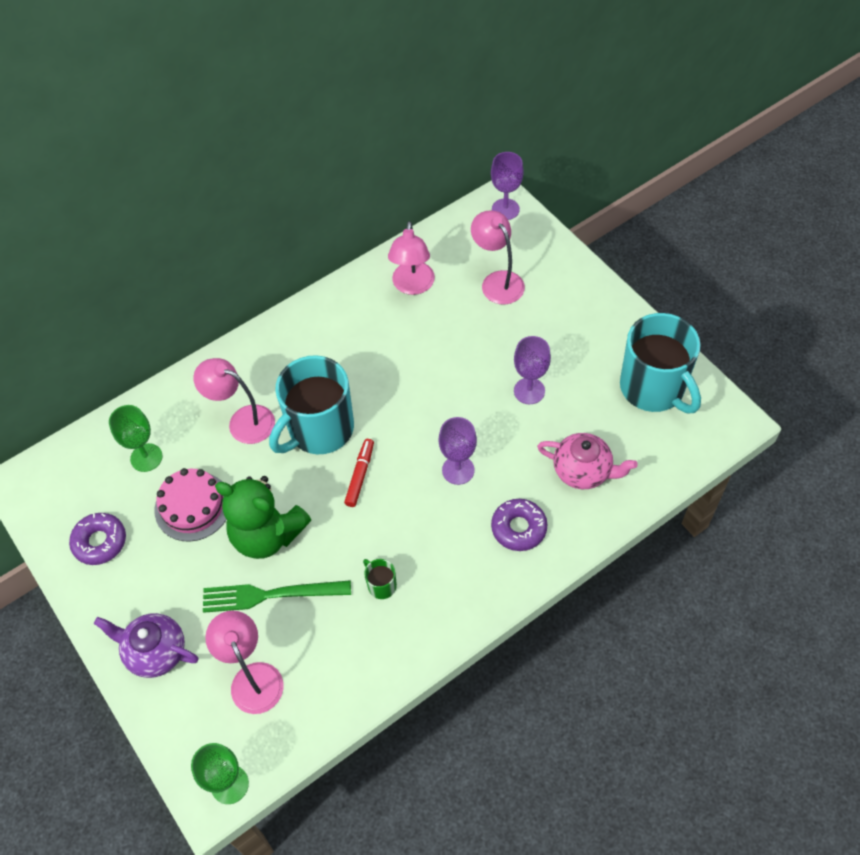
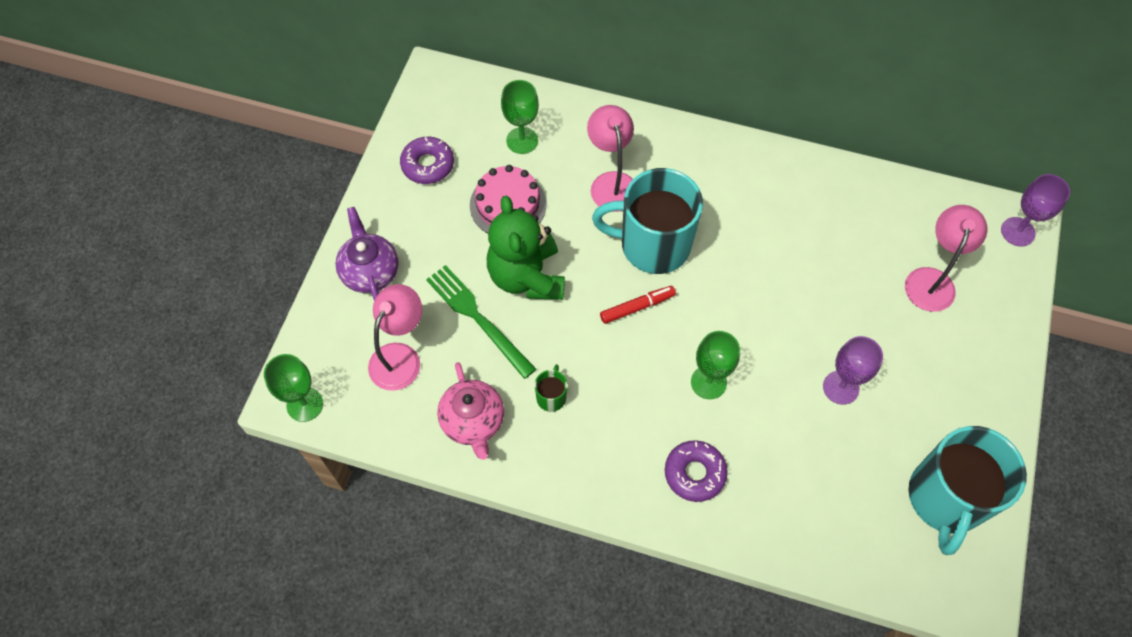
camera: 50 degrees right, 5 degrees up
(412, 286) = (859, 214): pink lamp -> none
(458, 470) = (708, 382): purple goblet -> green goblet
(583, 471) = (799, 492): pink teapot -> pink teapot (473, 422)

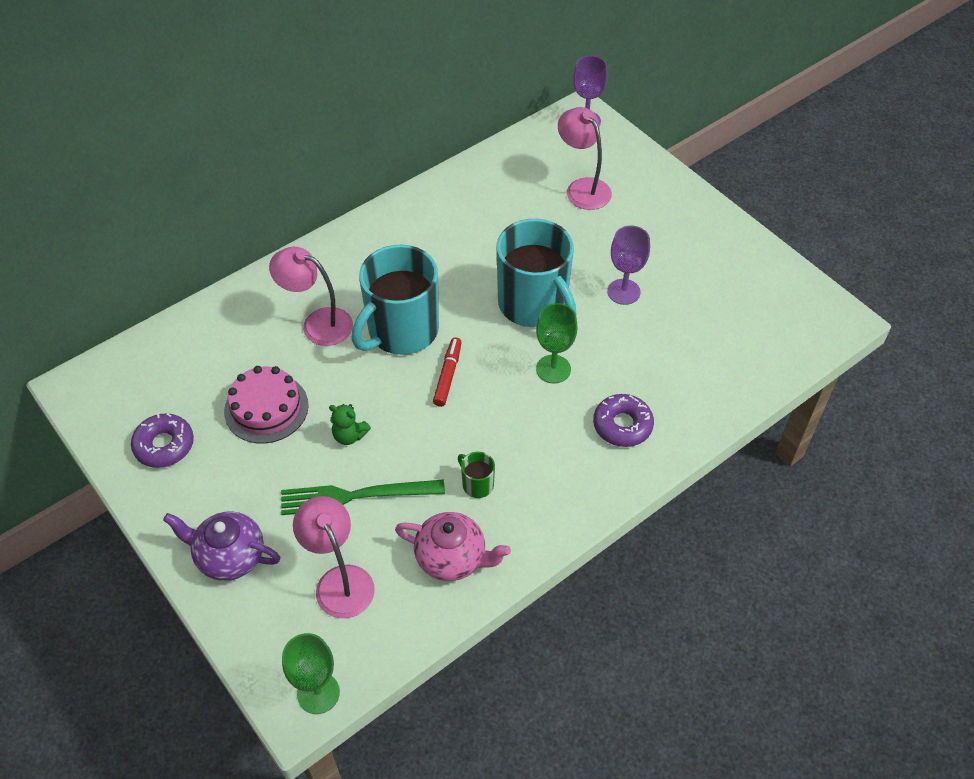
camera: 55 degrees left, 10 degrees down
(522, 140) = (213, 360): green goblet -> none
(527, 277) = (349, 435): green teddy bear -> green teddy bear, size x0.44
(945, 499) = (754, 288): turquoise mug -> turquoise mug (534, 304)

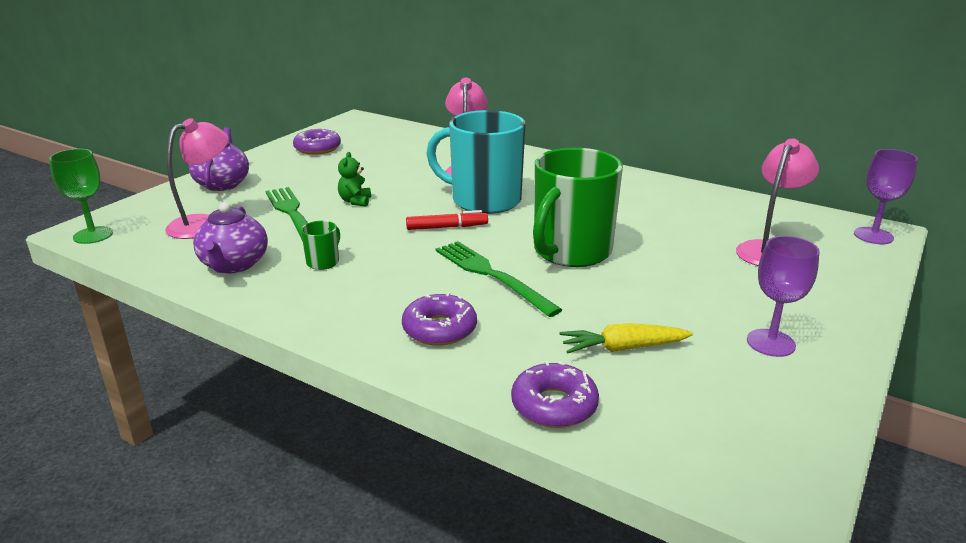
camera: 70 degrees right, 25 degrees down
(266, 408) = (368, 170): pink cake -> none
(452, 558) = (234, 265): pink teapot -> purple teapot
(534, 304) = (571, 251): turquoise mug -> green mug
(553, 369) = (492, 276): green goblet -> green fork
(623, 292) = (640, 298): purple goblet -> purple goblet (770, 343)
(683, 328) = (622, 348): none -> yellow carrot
(734, 388) = (554, 405): none -> purple donut

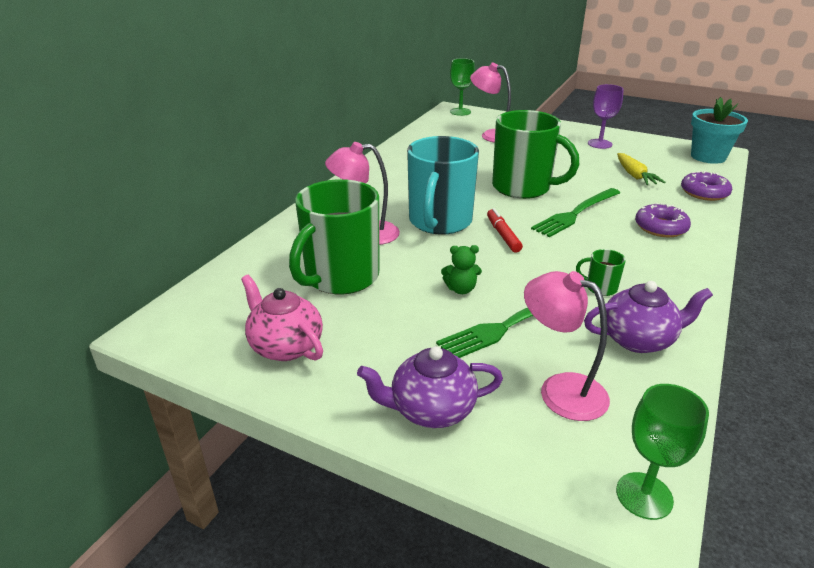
camera: 95 degrees left, 5 degrees up
(317, 148) = (285, 346): purple donut -> pink teapot
(395, 162) = (340, 277): none -> green mug
(744, 470) = (708, 157): none -> turquoise flower pot
(873, 236) = (460, 112): purple goblet -> green goblet

